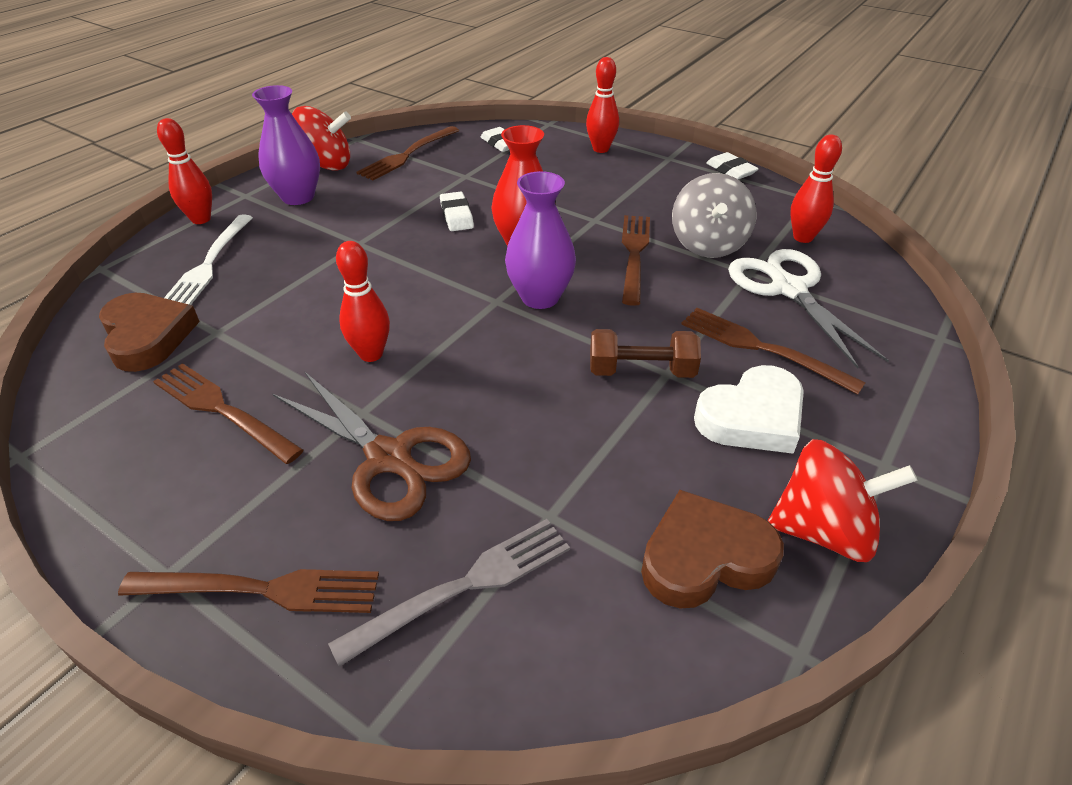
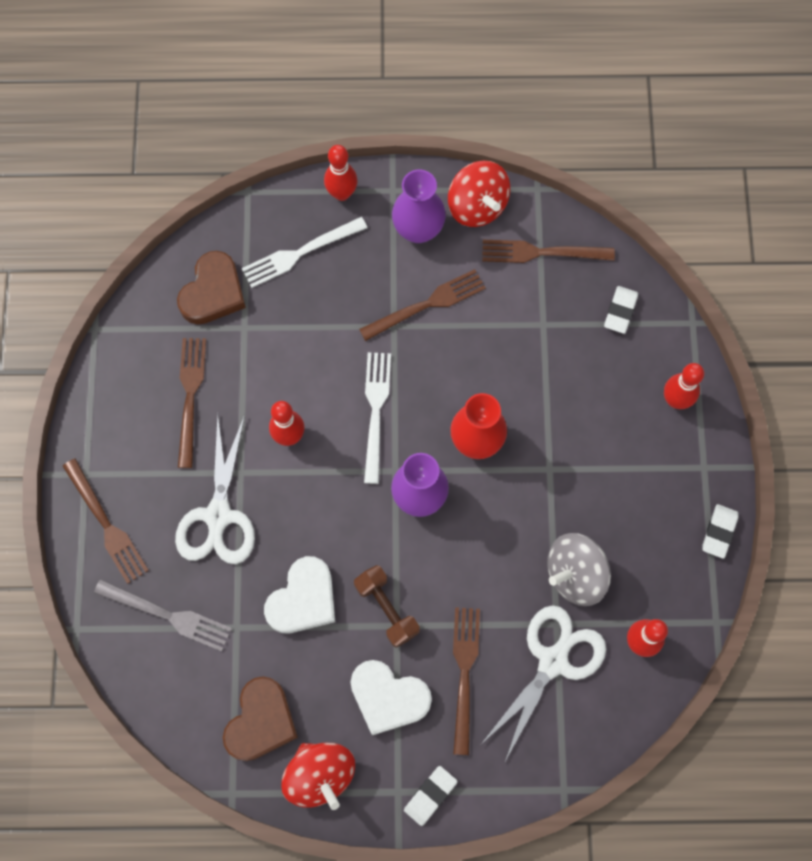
camera: 55 degrees right, 30 degrees up
(389, 458) = (218, 515): brown scissors -> white scissors
(422, 286) = (375, 410): none -> white fork
(456, 216) = (478, 364): white eraser -> white eraser (430, 795)
(570, 432) = (303, 599): none -> white heart
(634, 254) = (521, 527): brown fork -> brown fork (427, 304)
(705, 557) = (261, 721): brown heart -> brown heart turned 75 degrees clockwise

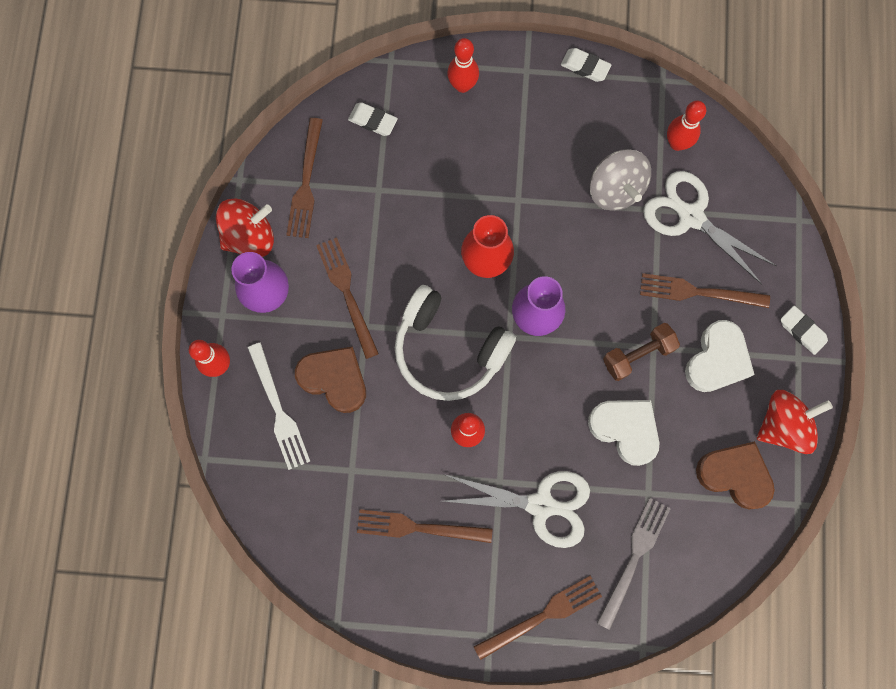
camera: 85 degrees left, 5 degrees up
(213, 292) = (311, 499): brown heart -> brown heart (334, 379)
(375, 410) = (449, 350): white fork -> white headphones

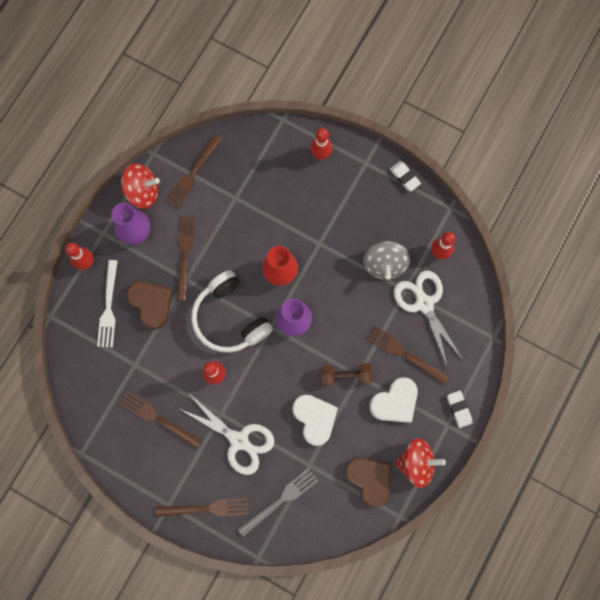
camera: 25 degrees right, 0 degrees up
(373, 121) = (253, 153): white eraser -> none

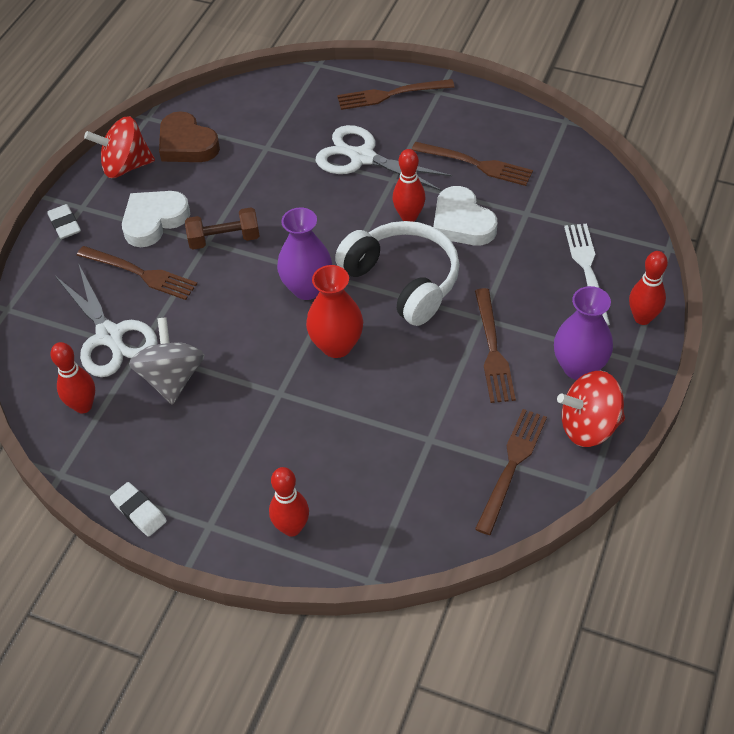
camera: 175 degrees right, 25 degrees down
(151, 304) = (525, 282): brown heart -> none
(281, 500) = (299, 113): grey fork -> none
(315, 418) = (264, 190): white heart -> white heart (462, 222)

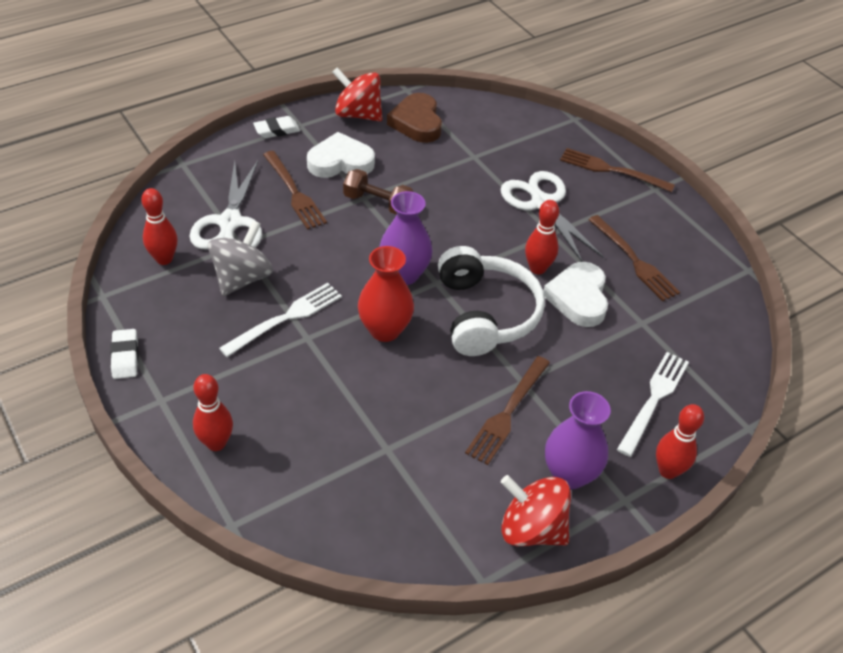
camera: 30 degrees right, 5 degrees down
(65, 225) = (277, 130): white eraser -> white eraser turned 60 degrees clockwise
(245, 387) = (286, 317): none -> white fork
(512, 465) = (434, 515): brown fork -> none

